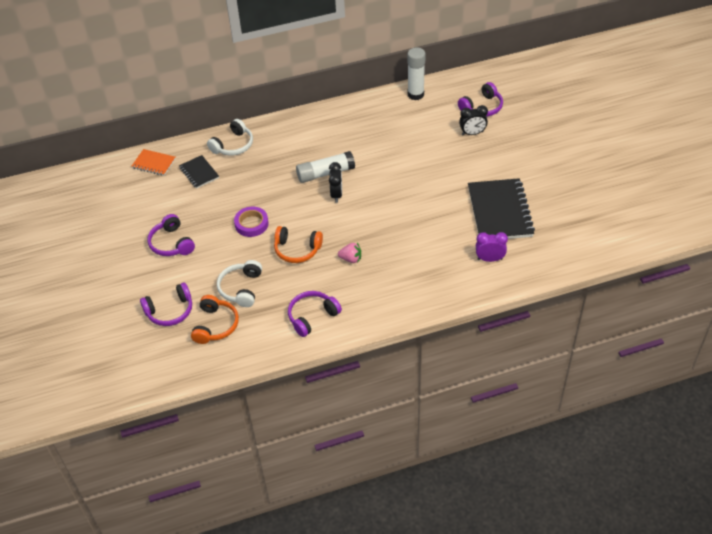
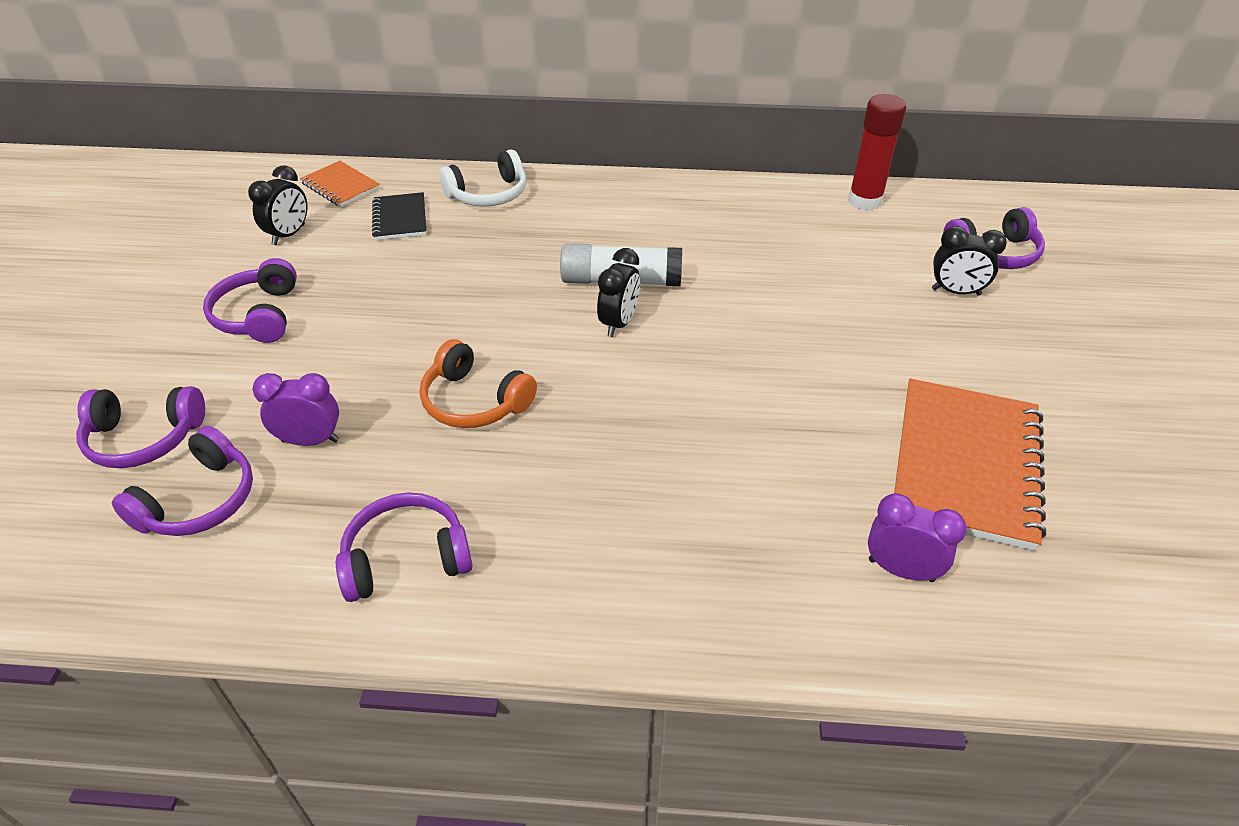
camera: 20 degrees right, 5 degrees down
(150, 199) = (289, 235): none -> black clock
(215, 325) = (199, 501): orange headphones -> purple headphones
(241, 288) = (310, 441): white headphones -> purple clock
(251, 224) = (423, 326): purple tape -> none
(351, 259) = (572, 457): pink strawberry -> none
(415, 94) = (865, 201): white glue stick -> red glue stick
(500, 212) = (965, 464): black notebook -> orange notebook

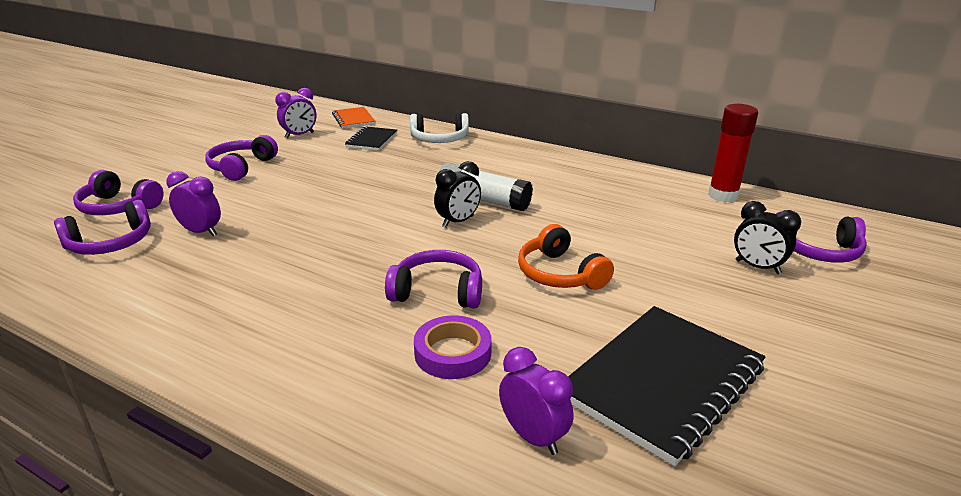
camera: 25 degrees right, 15 degrees down
(289, 235) = (299, 135): black clock -> purple clock
(406, 558) = (186, 307): purple headphones -> purple headphones (437, 292)
(474, 401) = (317, 238): orange headphones -> orange headphones (559, 274)
(755, 504) = (452, 353): none -> purple tape
(965, 464) = (662, 383): orange notebook -> black notebook

